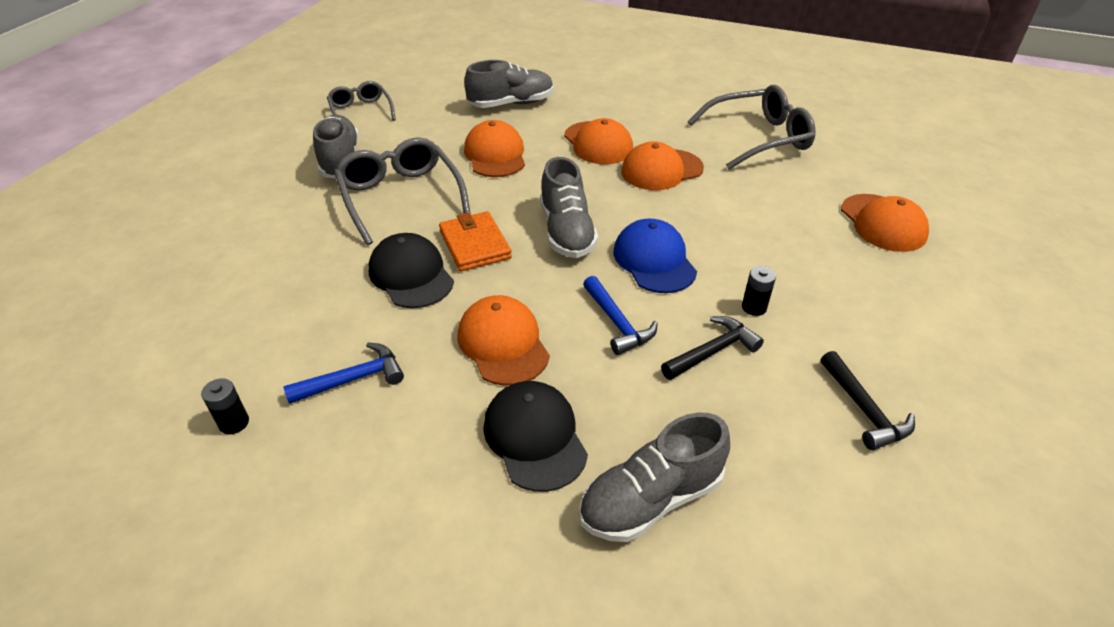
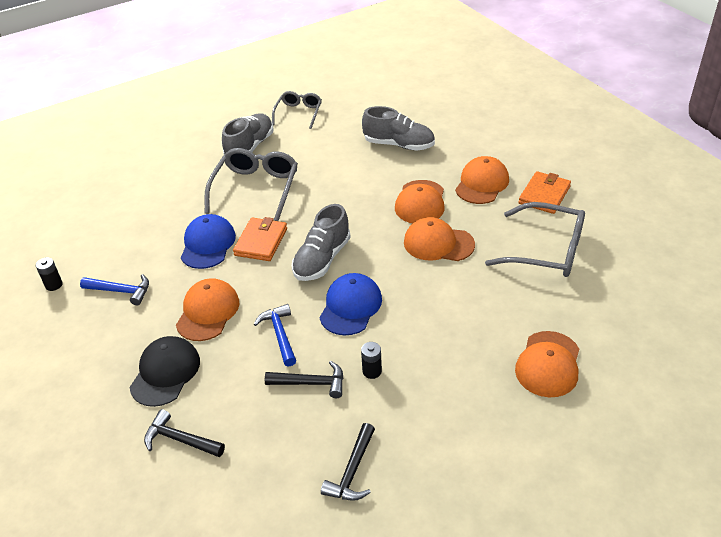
camera: 40 degrees right, 0 degrees up
(411, 275) = (208, 244): black cap -> blue cap
(495, 155) = (343, 182): orange cap -> orange cap (482, 184)
(617, 323) = (280, 334): blue hammer -> blue hammer turned 150 degrees clockwise
(651, 499) = (180, 439): grey shoe -> black hammer
(698, 98) = (544, 195): none -> orange wallet

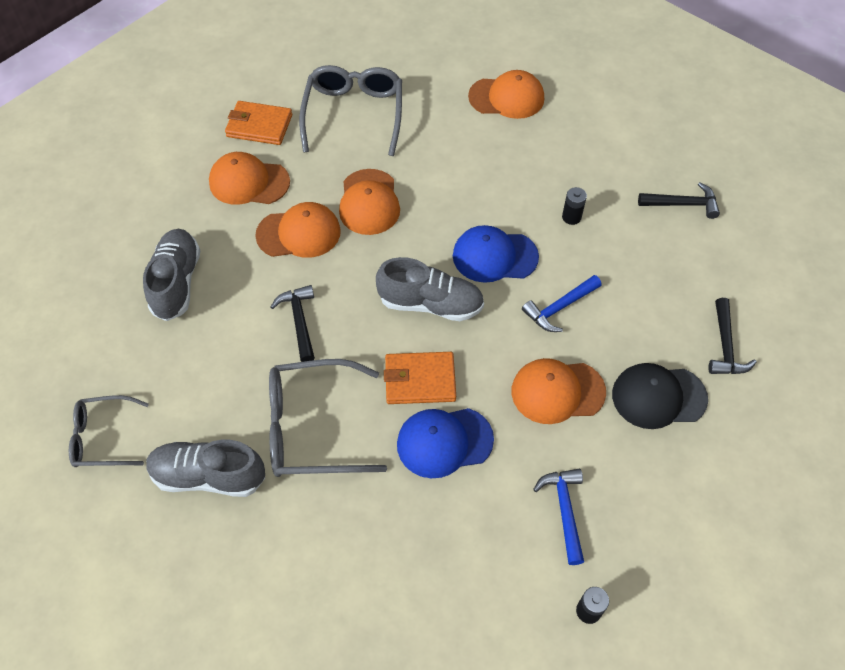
camera: 110 degrees left, 15 degrees up
(311, 383) = (608, 261): black hammer -> black hammer (299, 321)

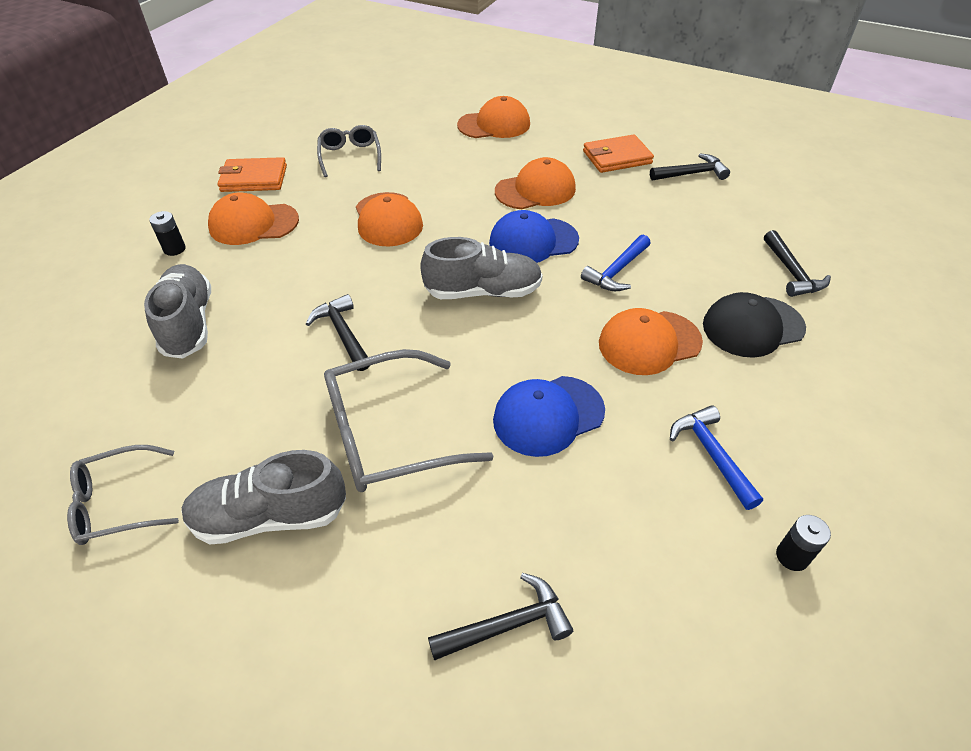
camera: 15 degrees left, 10 degrees down
(299, 233) = (320, 256): orange cap -> orange cap (535, 190)
(354, 114) = (350, 156): grey glasses -> grey glasses, size x0.61
(355, 605) = (507, 625): none -> black hammer
(420, 380) = (498, 362): orange wallet -> orange wallet (617, 157)
(571, 217) = (594, 199): black battery -> black battery (174, 249)

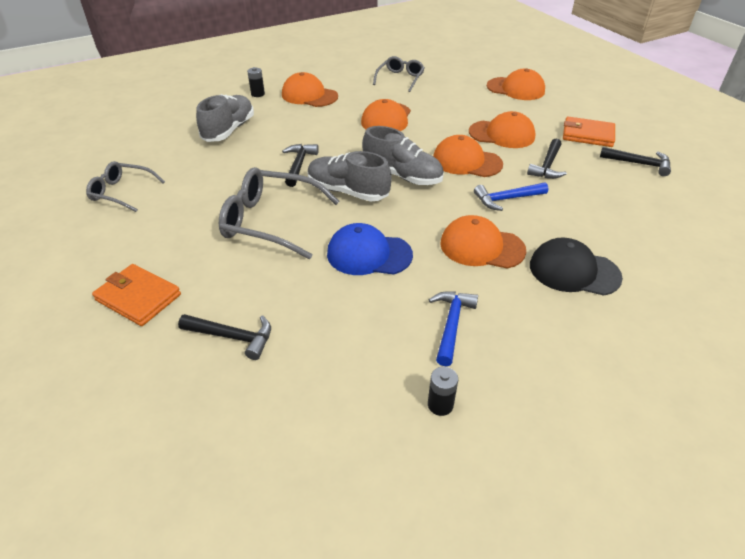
camera: 35 degrees right, 5 degrees down
(254, 178) = (333, 73): orange wallet -> orange wallet (138, 297)
(270, 516) = (177, 229): grey shoe -> grey shoe (348, 191)
(533, 241) = (466, 161): blue cap -> orange cap
(791, 272) = (650, 253): black hammer -> black hammer (547, 166)

